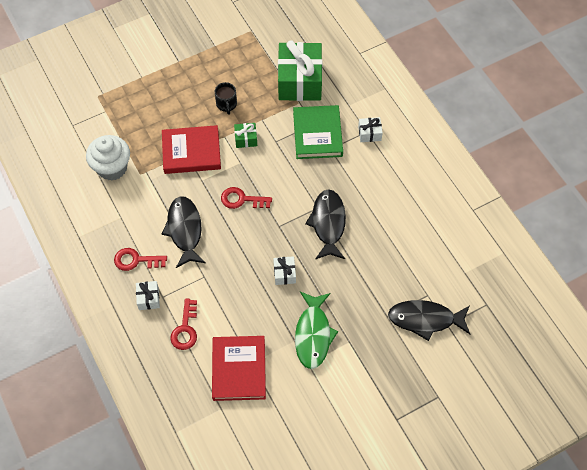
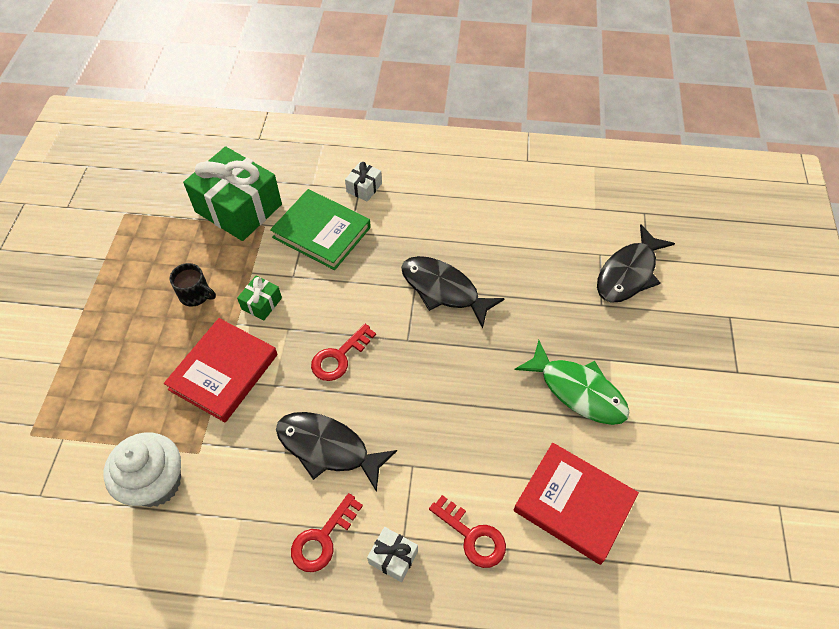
camera: 55 degrees left, 5 degrees down
(284, 274) = (475, 372): white gift -> none

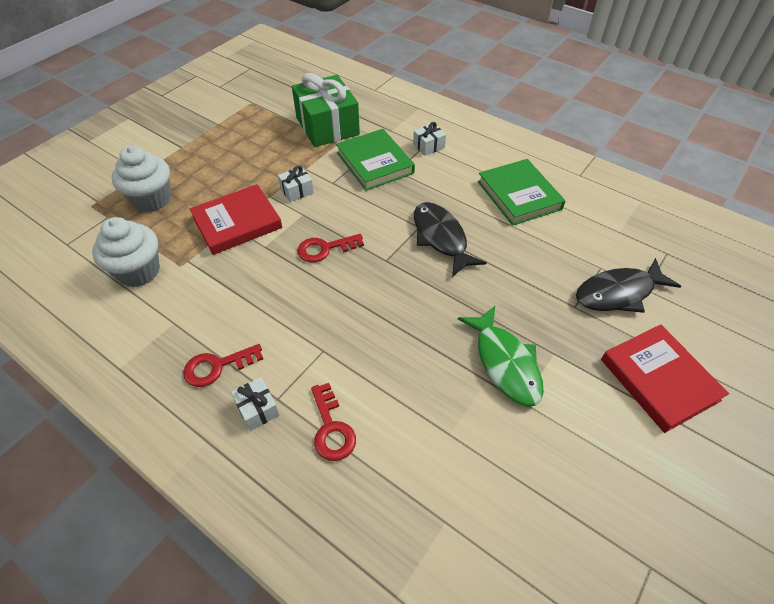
camera: 30 degrees right, 5 degrees down
(101, 391) = (152, 199): none -> white cupcake
(195, 295) = (257, 167): black mug -> none
(261, 303) = (297, 191): green gift -> white gift
(328, 448) = (269, 306): black fish -> none
(486, 208) = (519, 195): none -> green book
(574, 504) = (437, 451): red book -> red book (659, 379)

